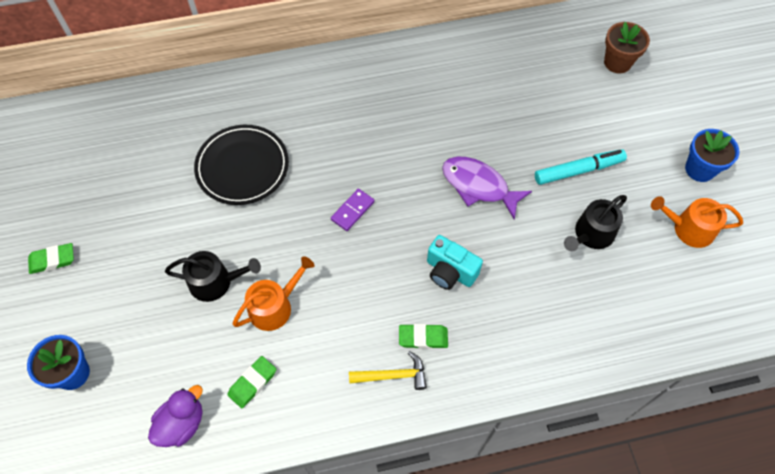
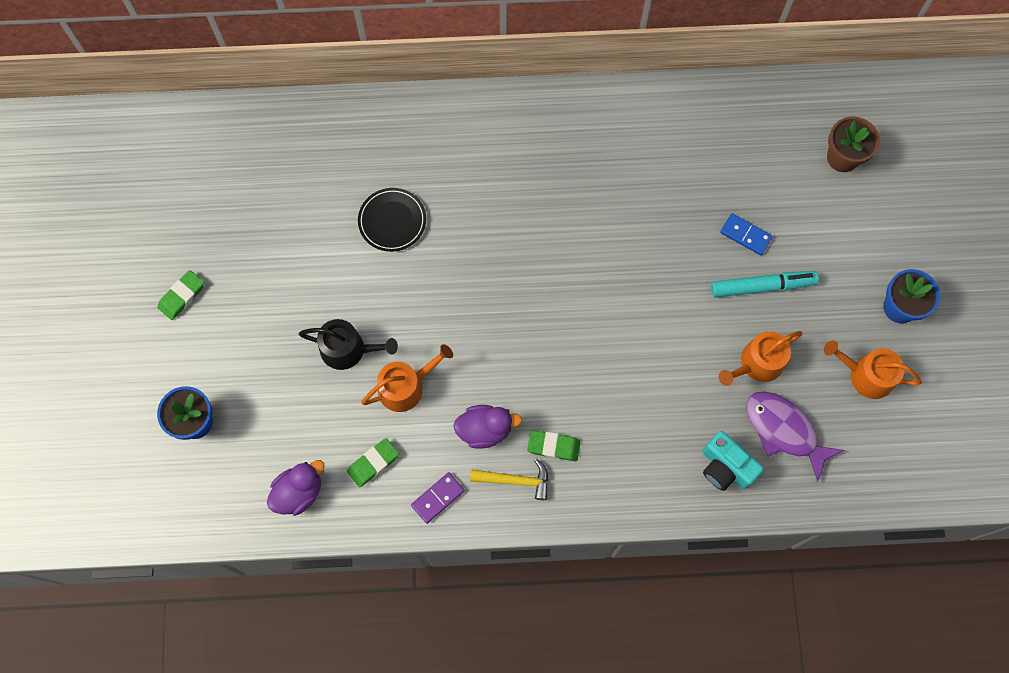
camera: 10 degrees right, 10 degrees up
(52, 260) = (182, 296): green eraser -> green eraser turned 45 degrees counterclockwise
(242, 167) = (392, 221): black plate -> black plate, size x0.66
(352, 211) = (504, 293): purple domino -> purple domino (438, 498)
(355, 333) = (485, 430): none -> purple duck
(450, 272) = (595, 380): turquoise camera -> turquoise camera (725, 467)
(478, 186) = (647, 287): purple fish -> purple fish (784, 431)
(553, 132) = (745, 235): none -> blue domino
(591, 234) = (757, 364): black watering can -> orange watering can

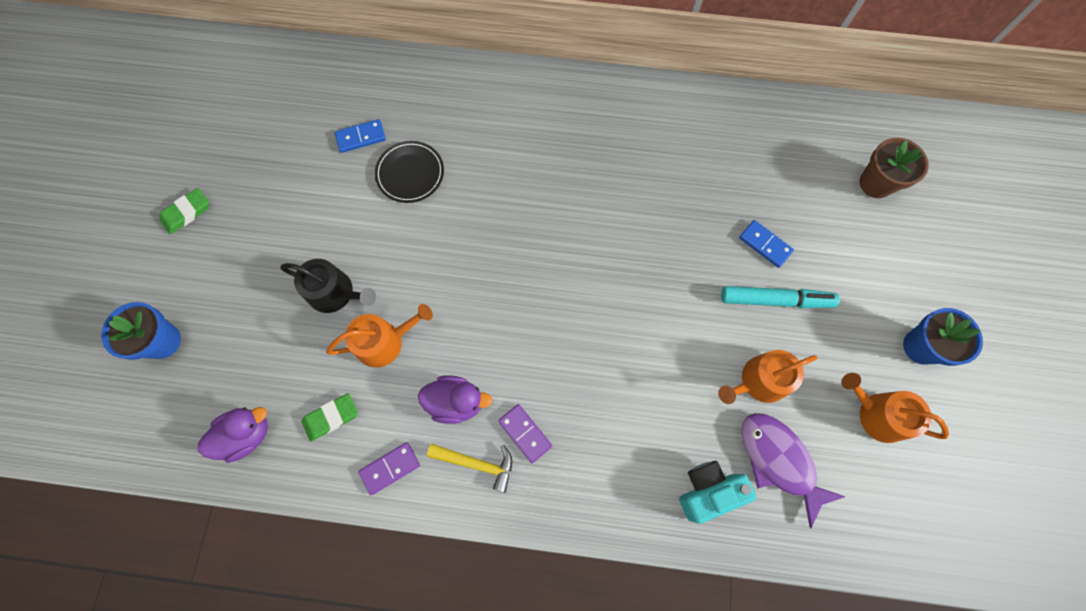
camera: 10 degrees right, 0 degrees up
(334, 192) = (361, 137): none -> blue domino
(553, 446) = (525, 433): green eraser -> purple domino
(725, 467) = (708, 491): turquoise camera -> turquoise camera turned 105 degrees clockwise

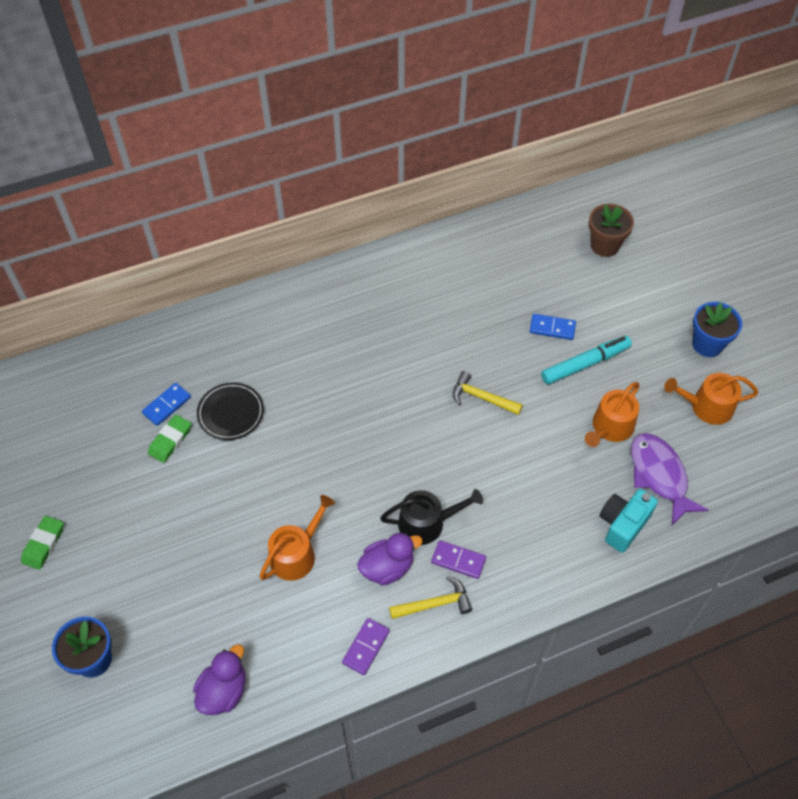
camera: 30 degrees left, 15 degrees down
(331, 417) = (289, 636): green eraser -> green eraser (170, 440)
(335, 293) = (228, 538): black watering can -> black watering can (427, 523)
(649, 280) = (481, 397): none -> yellow hammer
(779, 461) = (659, 476): purple fish -> purple fish turned 45 degrees clockwise

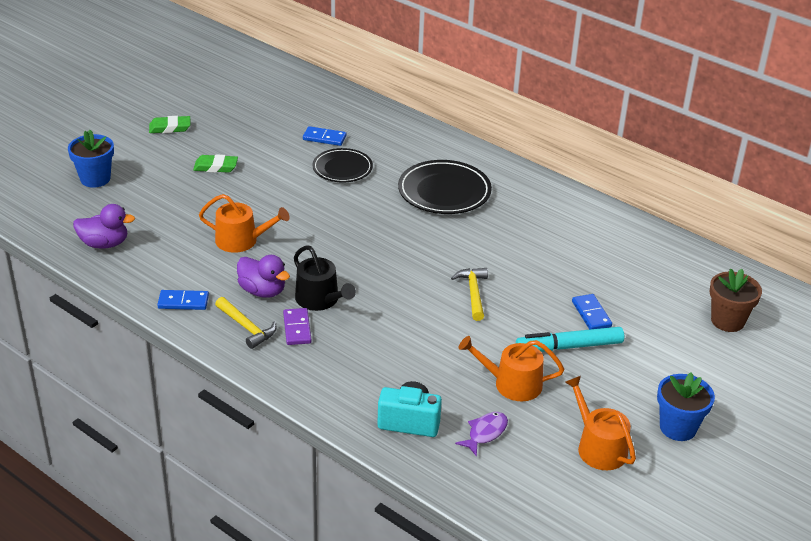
camera: 60 degrees right, 20 degrees down
(170, 440) = (295, 150): green eraser -> green eraser (215, 167)
(322, 347) = (444, 191): none -> black plate
(366, 647) = (183, 302): purple domino -> blue domino
(584, 364) = (570, 347): turquoise marker -> turquoise marker turned 135 degrees clockwise
(659, 476) = (485, 433): purple fish -> purple fish, size x0.57

